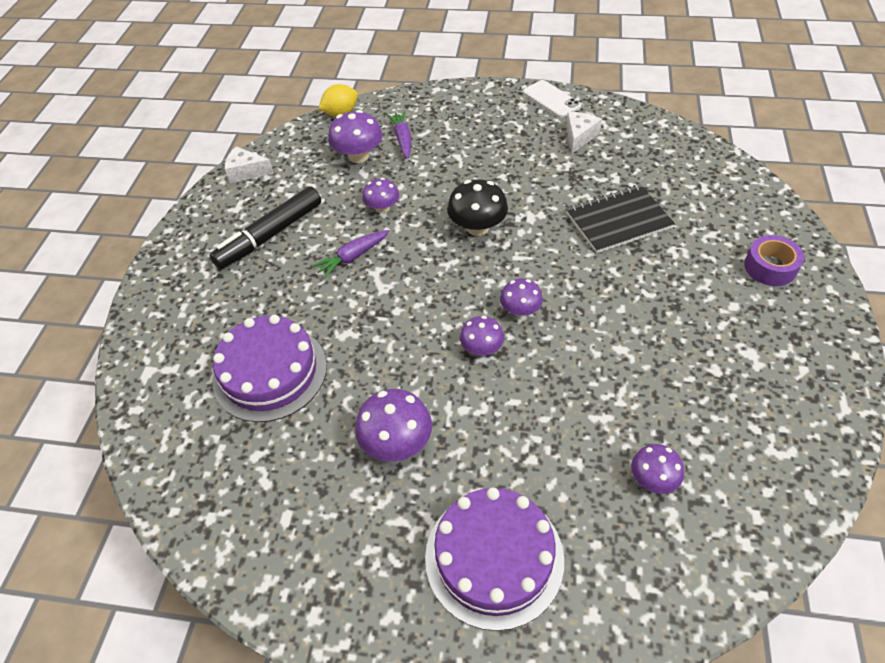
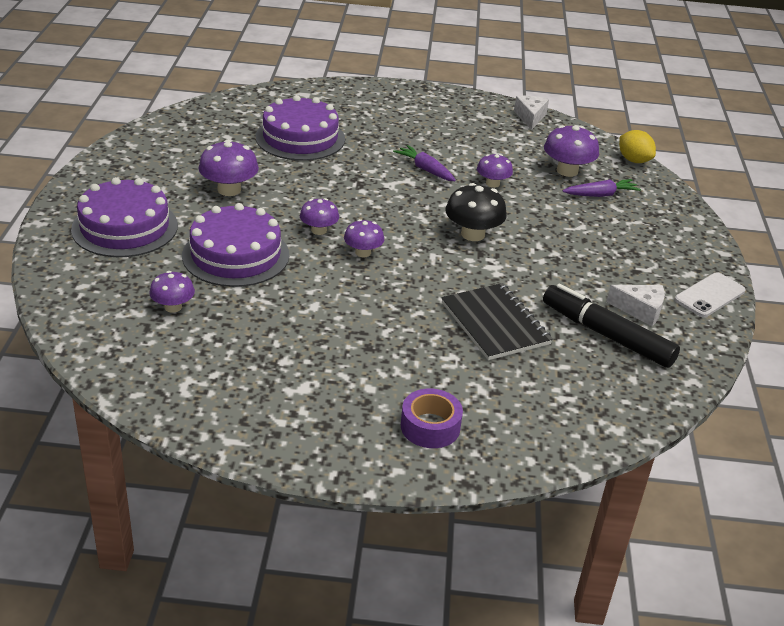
camera: 80 degrees right, 15 degrees down
(270, 235) = (449, 131): black marker -> black marker (606, 335)
(541, 424) = (236, 255): none -> purple cake

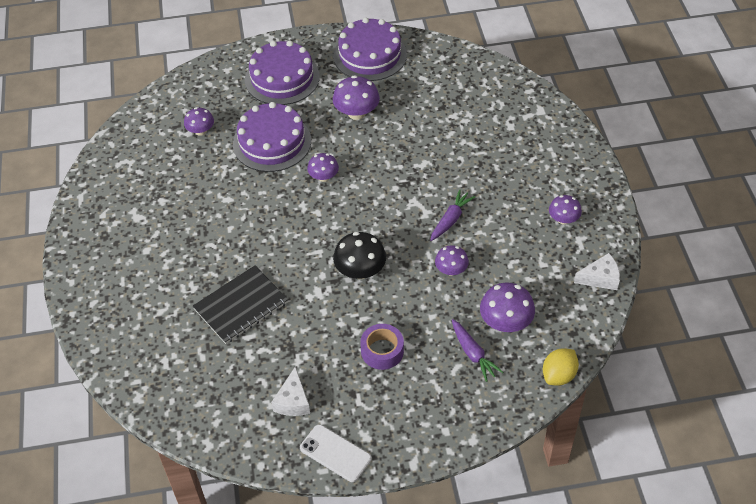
camera: 80 degrees right, 15 degrees up
(300, 138) = (459, 129): purple cake -> purple cake (370, 55)
(363, 252) = (304, 209): purple mushroom -> purple mushroom (563, 219)
(430, 427) = (115, 290): purple tape -> purple tape (382, 351)
(606, 335) = (250, 380): black marker -> none

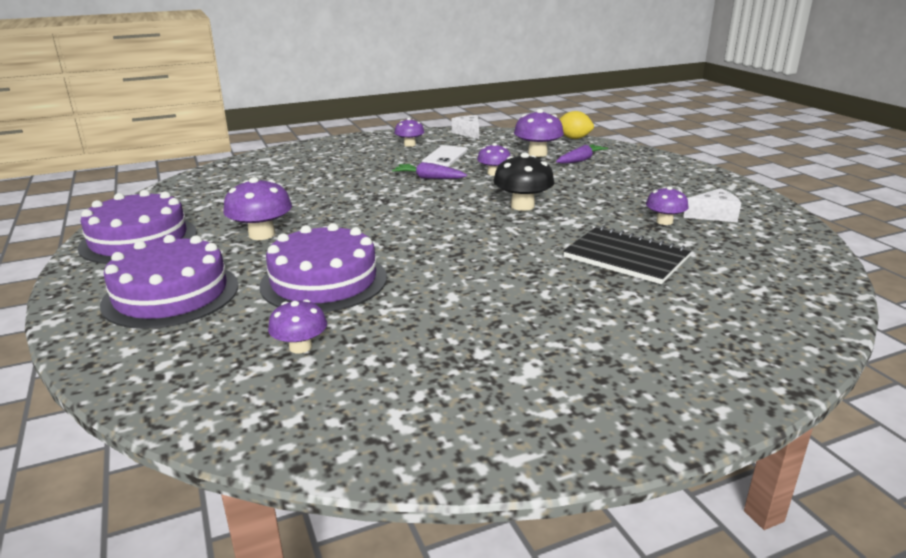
camera: 105 degrees left, 25 degrees down
(323, 177) = (386, 239): purple mushroom -> purple mushroom (664, 221)
(335, 453) = (741, 193): white phone -> white phone (445, 157)
(382, 351) = (612, 188): purple tape -> none

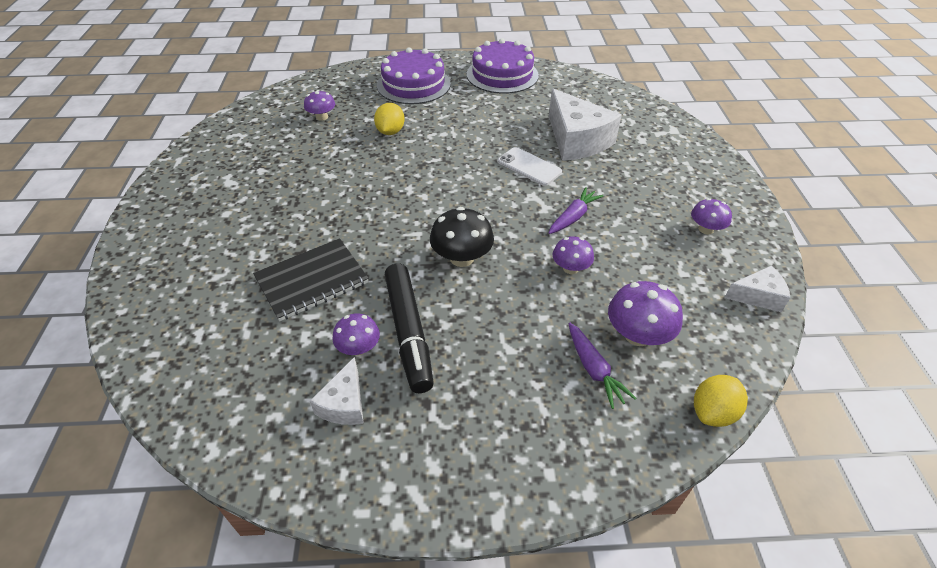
camera: 110 degrees right, 20 degrees up
(262, 234) = (482, 116): purple mushroom -> none
(300, 188) = (576, 140): none -> white cheese
(324, 281) = (390, 132): purple cake -> yellow lemon
(445, 157) = (646, 246): white phone -> white phone (529, 167)
(625, 209) = (409, 332): none -> black marker

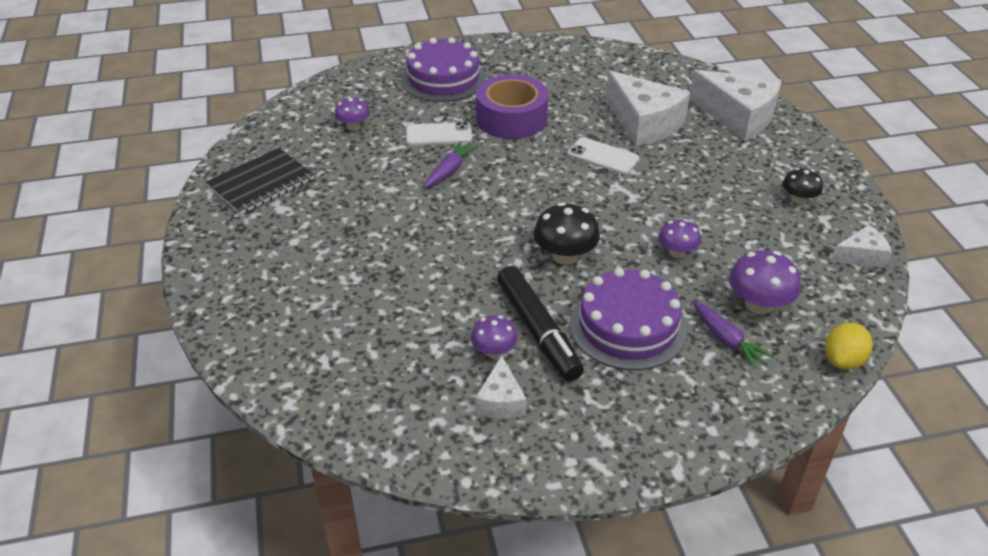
camera: 10 degrees left, 5 degrees down
(312, 280) = (419, 296): black notebook -> black notebook (261, 183)
(390, 132) = (438, 135): yellow lemon -> white phone
(459, 124) = (511, 118): none -> purple tape
(502, 75) = (539, 58): purple cake -> purple cake (628, 326)
(573, 217) = (664, 202): purple carrot -> purple carrot (450, 170)
(666, 143) = (738, 116): none -> white cheese
(706, 229) = (798, 199): purple mushroom -> black mushroom

